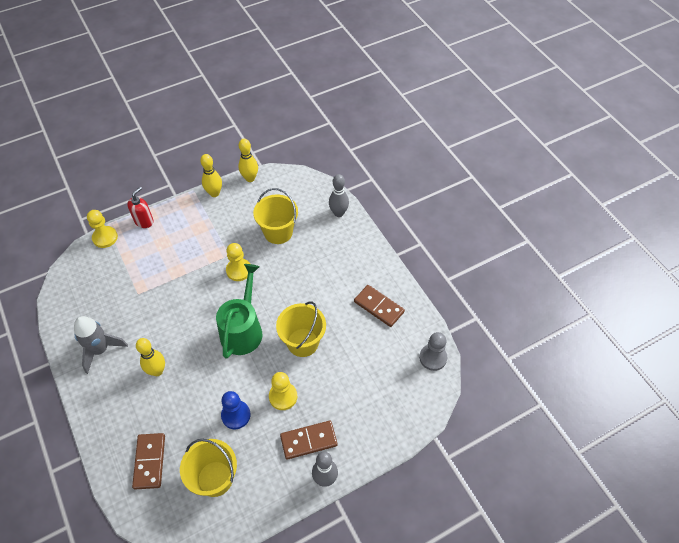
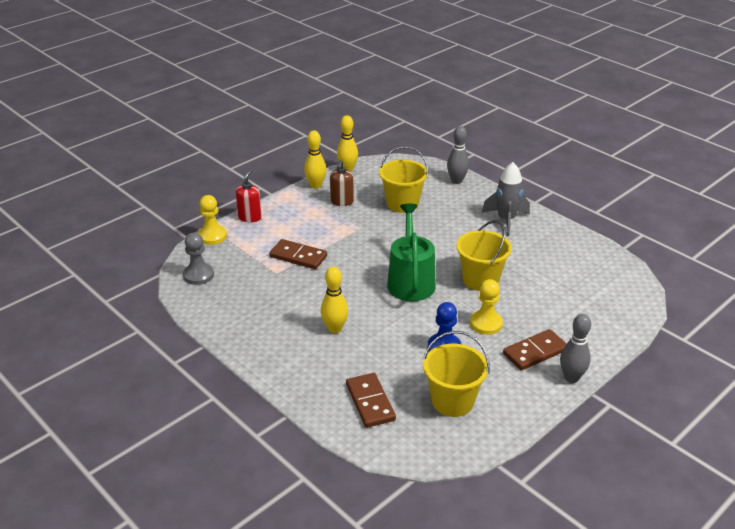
camera: 15 degrees left, 20 degrees down
(100, 350) = (259, 324): grey rocket -> grey rocket (506, 220)
(228, 218) = (342, 201): none -> brown soap dispenser
(239, 270) = (378, 238): yellow pawn -> none
(379, 307) = (542, 241): brown domino -> brown domino (298, 256)
(433, 358) = (620, 268): grey pawn -> grey pawn (198, 275)

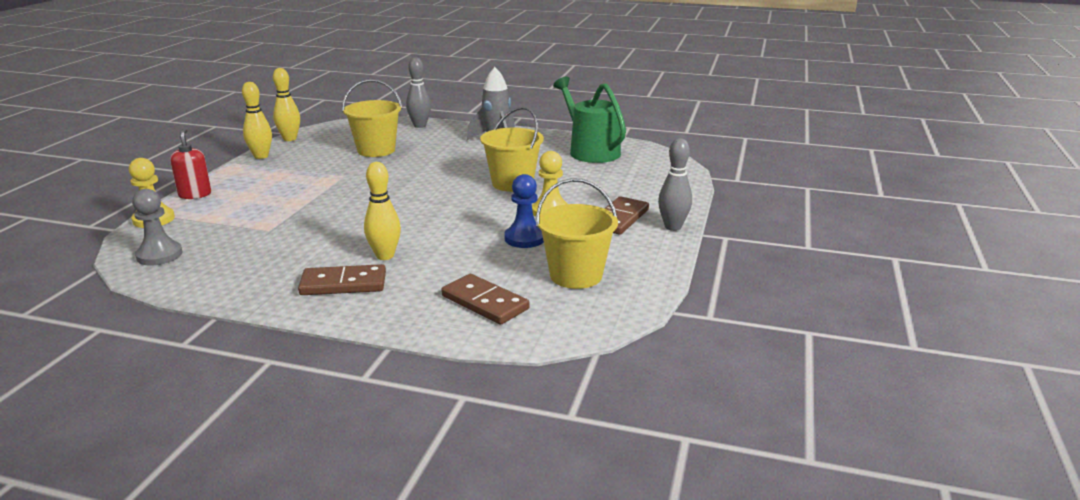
camera: 30 degrees left, 10 degrees down
(298, 256) = (286, 211): brown domino -> brown domino (343, 284)
(342, 201) = (304, 161): brown soap dispenser -> none
(410, 281) = (439, 200): green watering can -> green watering can (591, 151)

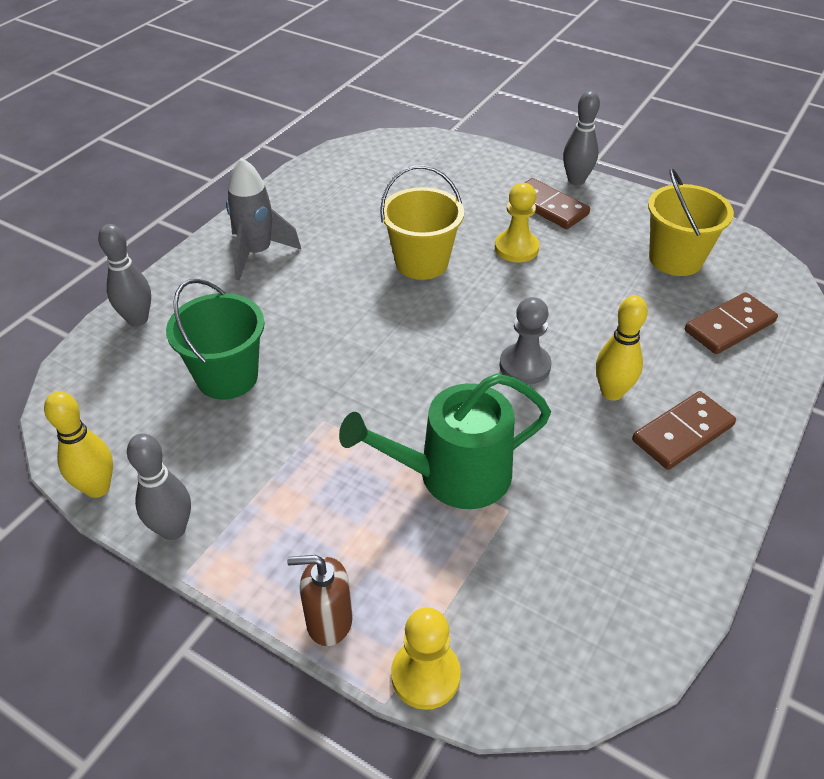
camera: 75 degrees left, 20 degrees up
(159, 255) = (573, 646): grey pawn -> grey pawn (524, 366)
(195, 194) = (329, 621): red soap dispenser -> brown soap dispenser
(261, 156) = (173, 529): yellow bowling pin -> grey bowling pin
(343, 284) = (682, 433): brown domino -> brown domino turned 45 degrees clockwise
(376, 150) = (227, 377): yellow bucket -> green bucket
(524, 238) = (584, 278): blue pawn -> none
(591, 151) = (341, 186): green watering can -> green watering can (454, 475)

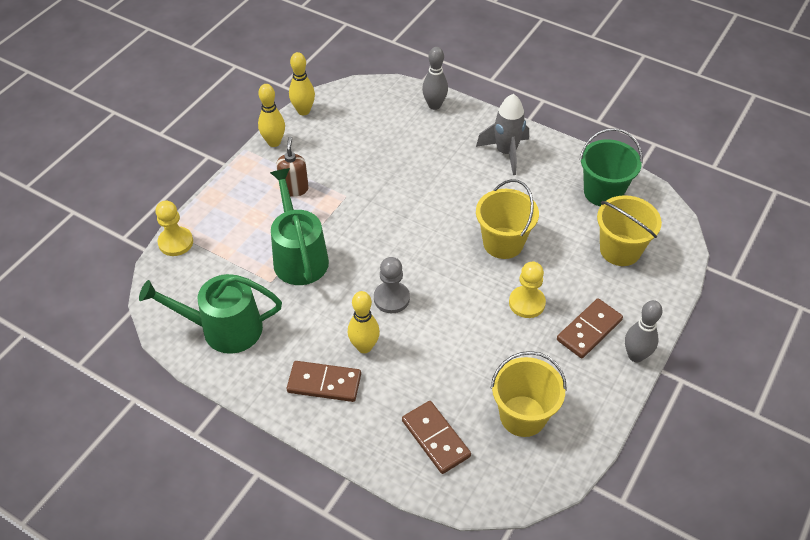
camera: 90 degrees right, 5 degrees up
(173, 529) = (274, 142): grey bowling pin -> yellow bowling pin
(227, 377) = (383, 150): green bucket -> green bucket (603, 192)
(329, 621) = (211, 205): brown soap dispenser -> brown soap dispenser (294, 188)
(431, 178) = (620, 250): none -> yellow bucket
(615, 567) = (224, 329): none -> green watering can
(682, 433) = (324, 383): brown domino -> brown domino turned 45 degrees counterclockwise

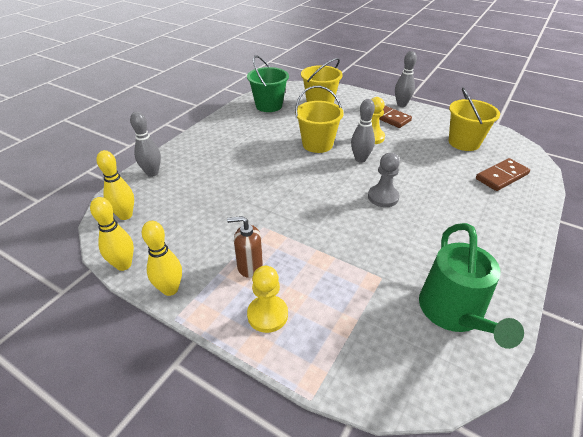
camera: 90 degrees left, 10 degrees down
(176, 242) = (337, 381): yellow pawn -> yellow pawn (267, 315)
(299, 257) = (345, 257): green watering can -> none
(324, 383) = (483, 233): brown domino -> none
(364, 347) = (437, 211): yellow bowling pin -> yellow bowling pin (125, 215)
(470, 285) = (360, 159): none -> grey bowling pin
(506, 153) = (222, 139): grey rocket -> none

